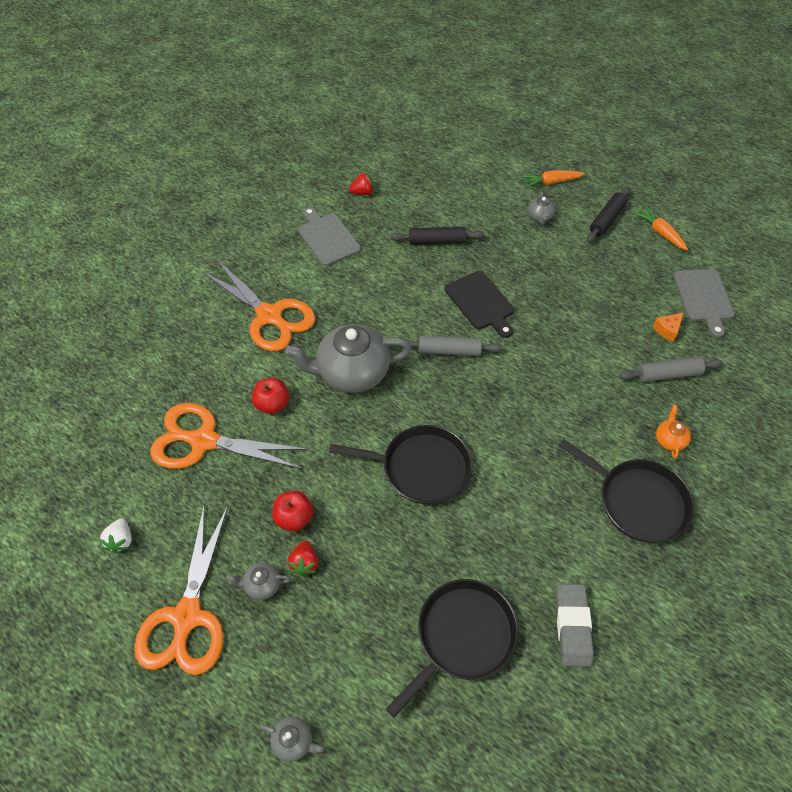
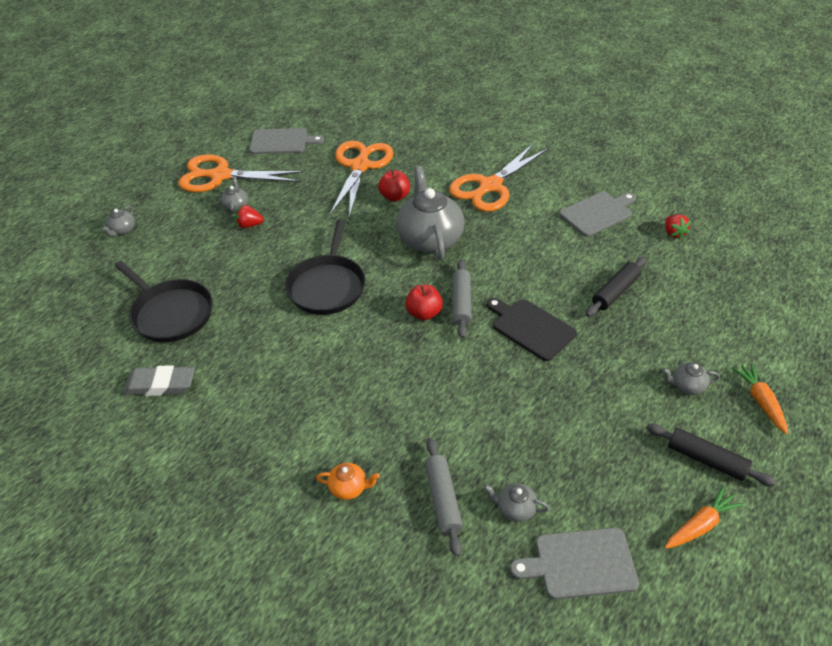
camera: 90 degrees right, 10 degrees down
(121, 540) = (281, 141): white strawberry -> grey cutting board
(294, 518) = (288, 217): red apple -> red apple (424, 313)
(437, 241) = (615, 292): black rolling pin -> black rolling pin turned 45 degrees clockwise
(481, 302) = (531, 328): black cutting board -> black cutting board turned 75 degrees clockwise
(638, 501) = (275, 448): black pan -> none
(667, 330) = (515, 509): orange cheese -> grey teapot

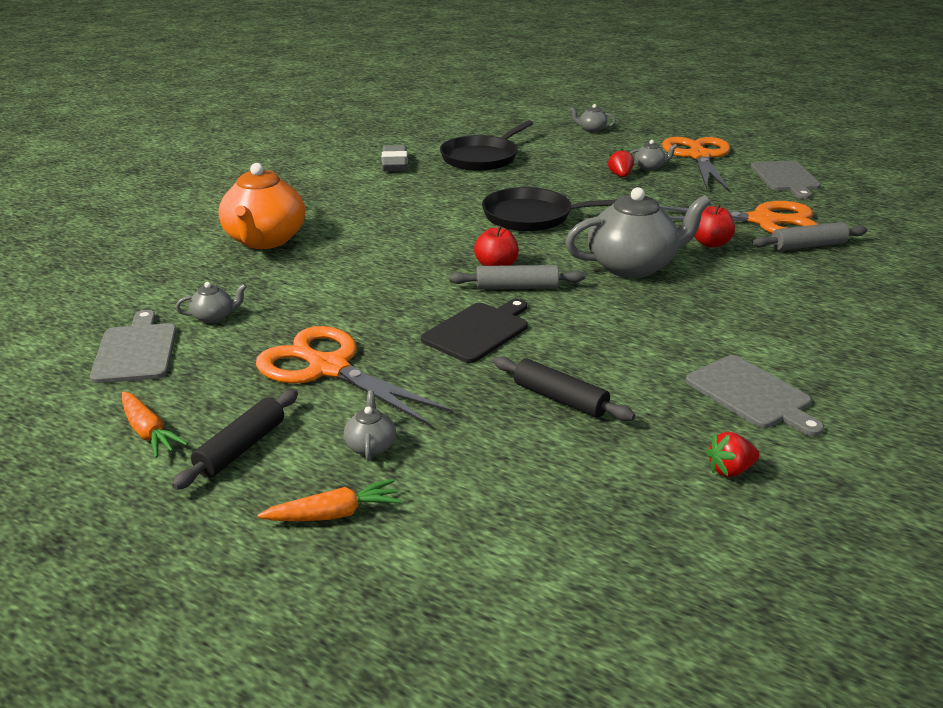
camera: 85 degrees right, 15 degrees down
(349, 488) = (265, 240): orange teapot -> orange teapot, size x2.33
(442, 499) = (238, 281): grey rolling pin -> grey rolling pin (808, 246)
(490, 186) = (772, 305): orange scissors -> orange scissors (329, 368)
(515, 509) = (214, 317): grey teapot -> grey teapot turned 60 degrees clockwise

